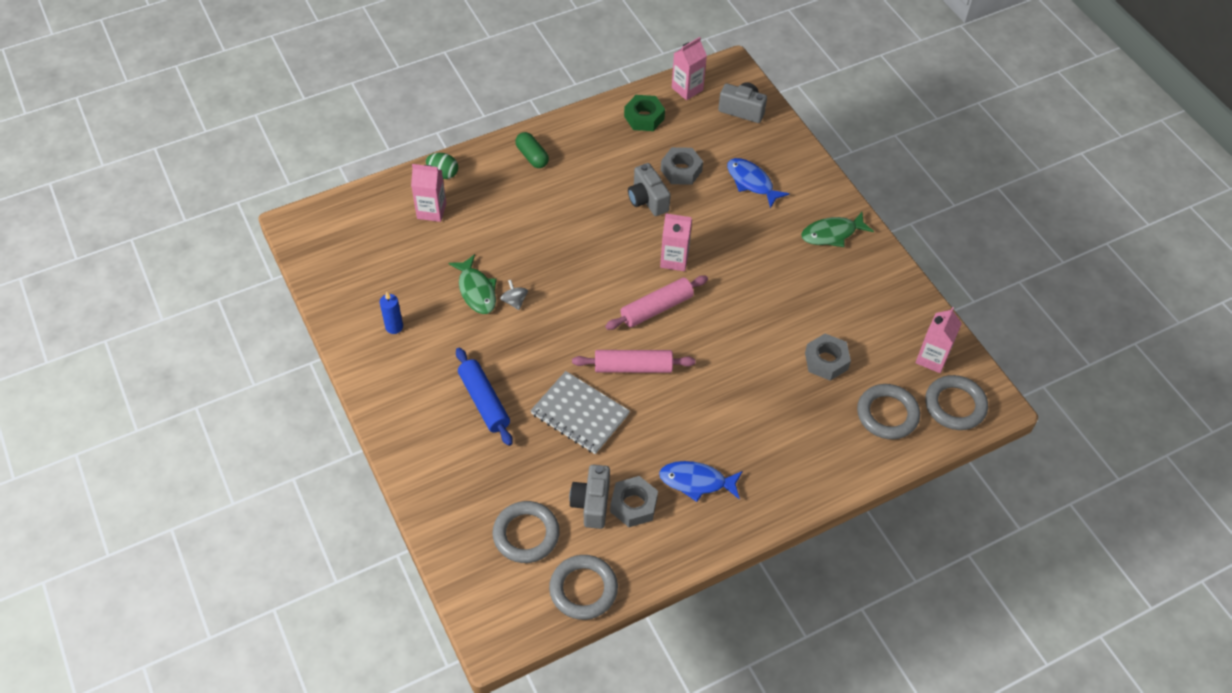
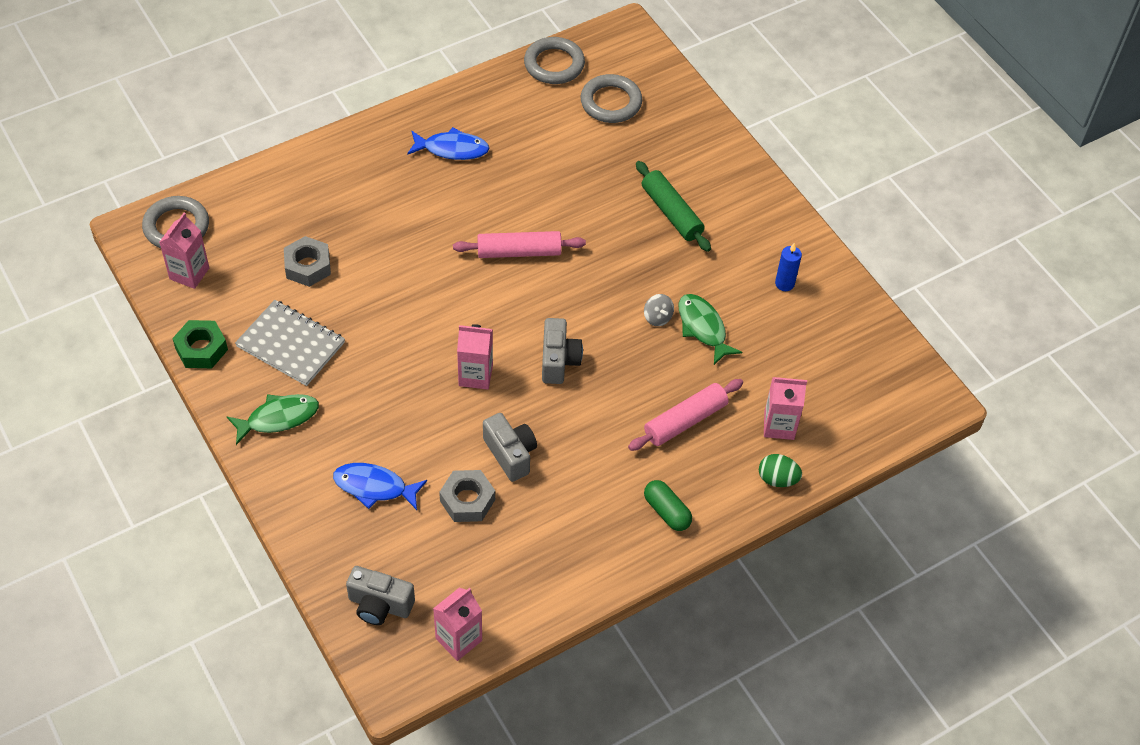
camera: 175 degrees right, 0 degrees up
(484, 401) = (672, 213): blue rolling pin -> green rolling pin
(580, 414) = (571, 204): grey notebook -> grey notebook (290, 344)
(592, 503) = (552, 128): grey camera -> grey camera (558, 361)
(633, 505) = (512, 128): grey nut -> none
(644, 117) = (520, 584): green nut -> green nut (201, 349)
(656, 308) = (495, 316): pink rolling pin -> pink rolling pin (685, 421)
(751, 182) = (374, 487): blue fish -> blue fish turned 150 degrees clockwise
(887, 414) = (251, 215): grey ring -> none

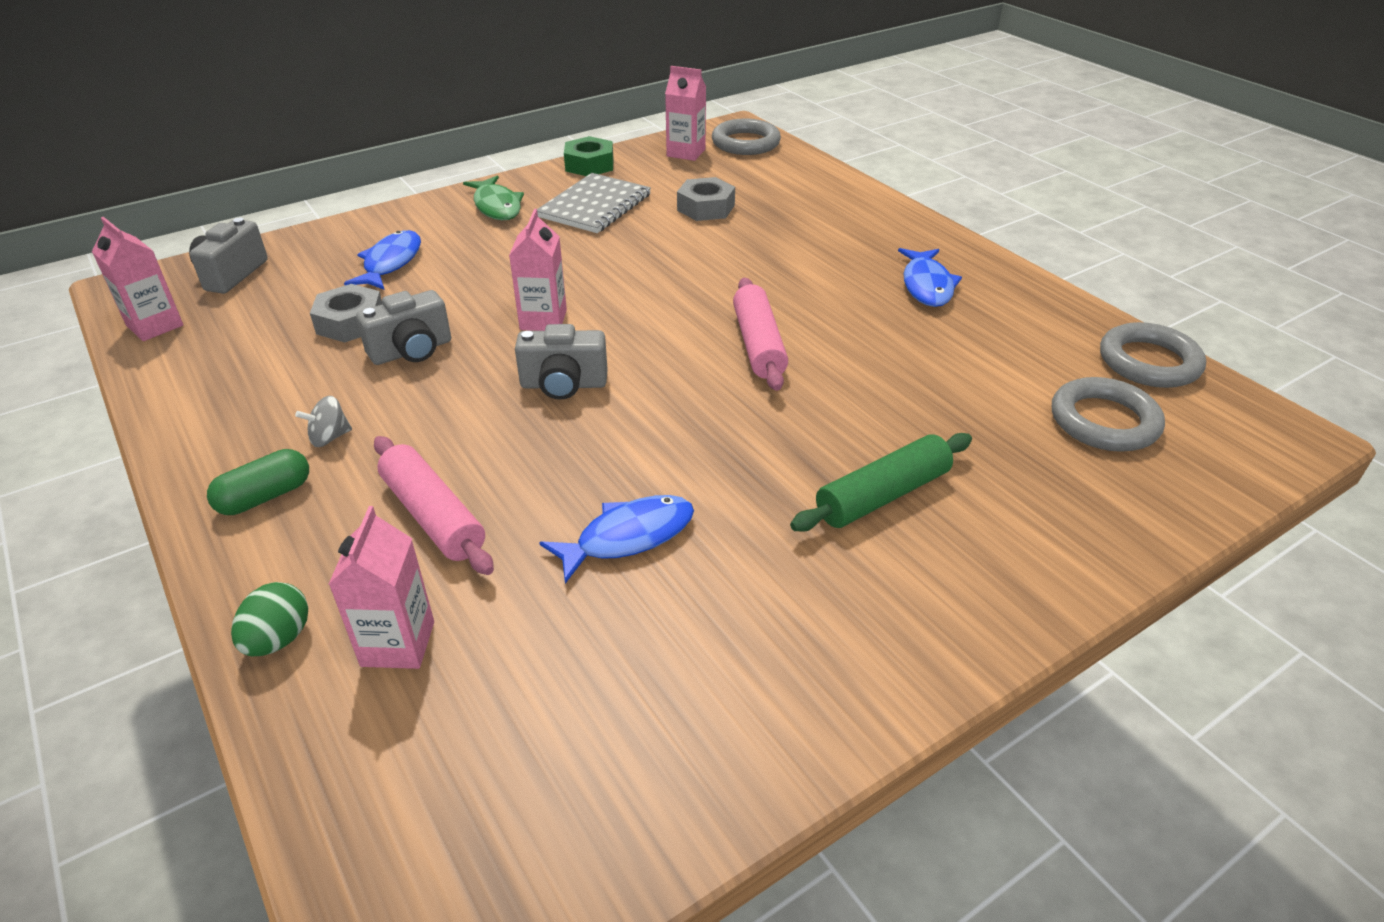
camera: 90 degrees right, 15 degrees down
(657, 317) = (648, 482): grey spinning top -> grey spinning top (329, 437)
(703, 328) = (628, 537): green fish -> blue fish
(784, 284) = (746, 659): blue candle -> none

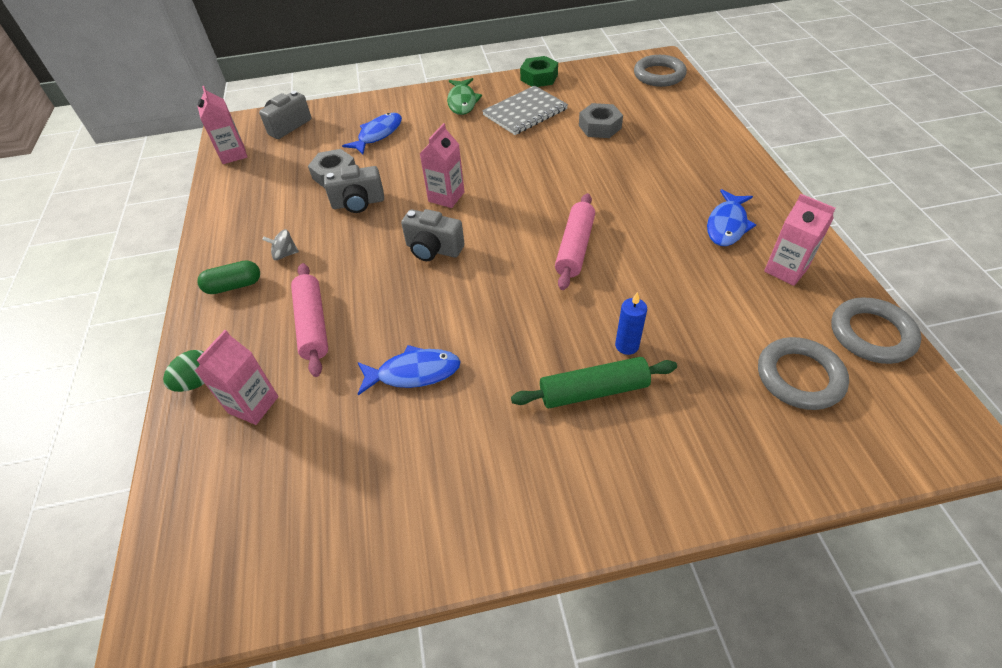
camera: 25 degrees right, 10 degrees up
(686, 153) = (611, 77): pink carton -> pink carton (786, 270)
(891, 436) = (627, 346): none -> blue candle

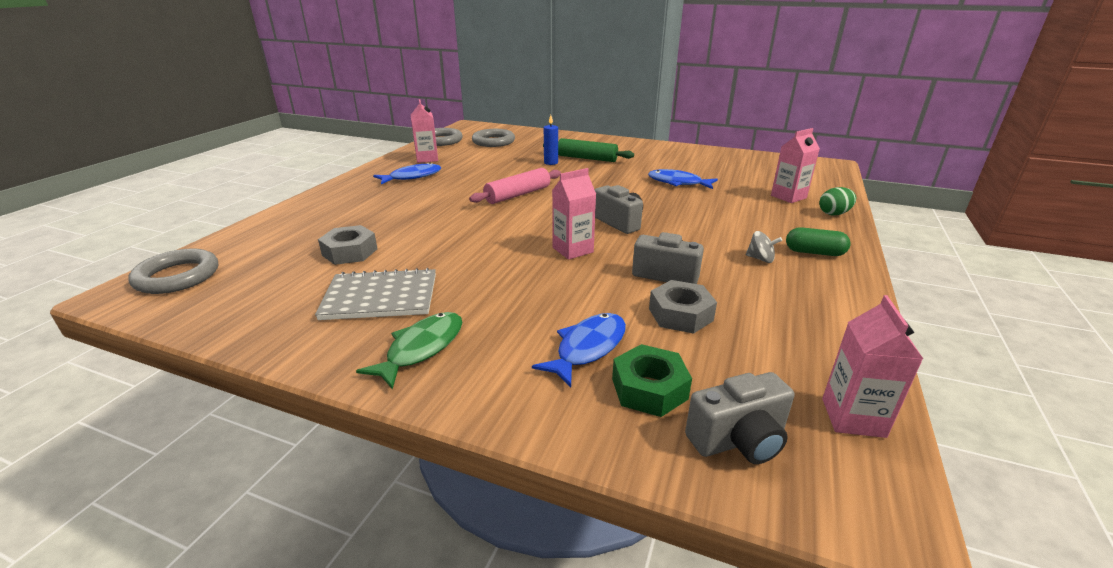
camera: 150 degrees left, 20 degrees down
(312, 324) = (740, 214): pink rolling pin -> none
(378, 134) = (588, 348): blue fish -> blue fish turned 150 degrees clockwise
(539, 77) = (273, 339): green nut -> green nut (649, 389)

